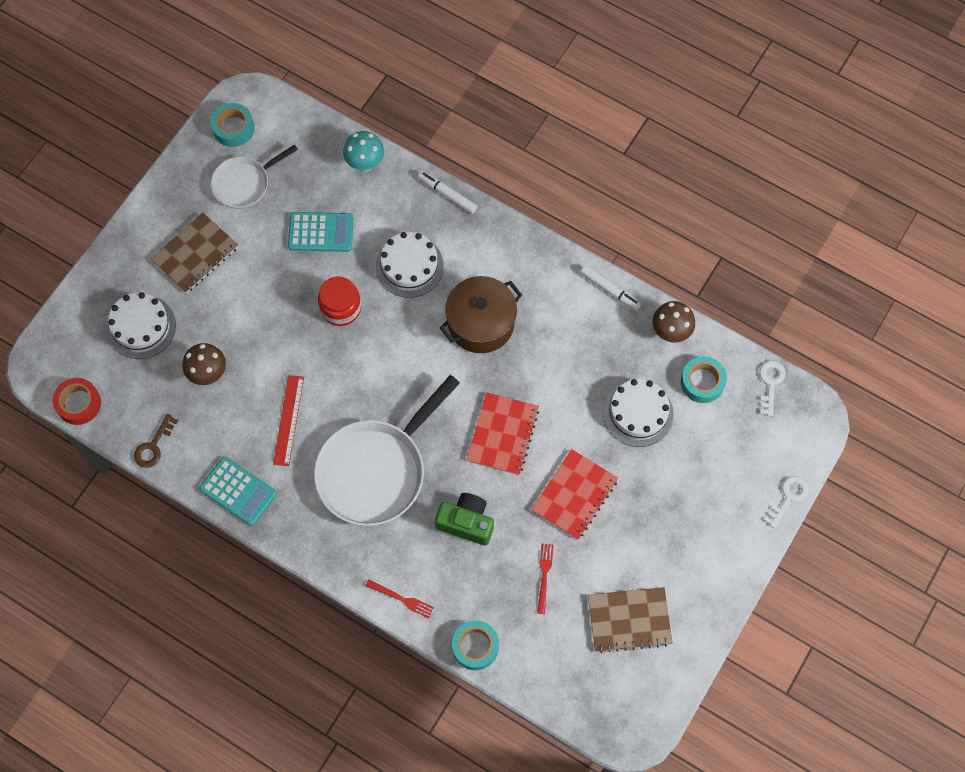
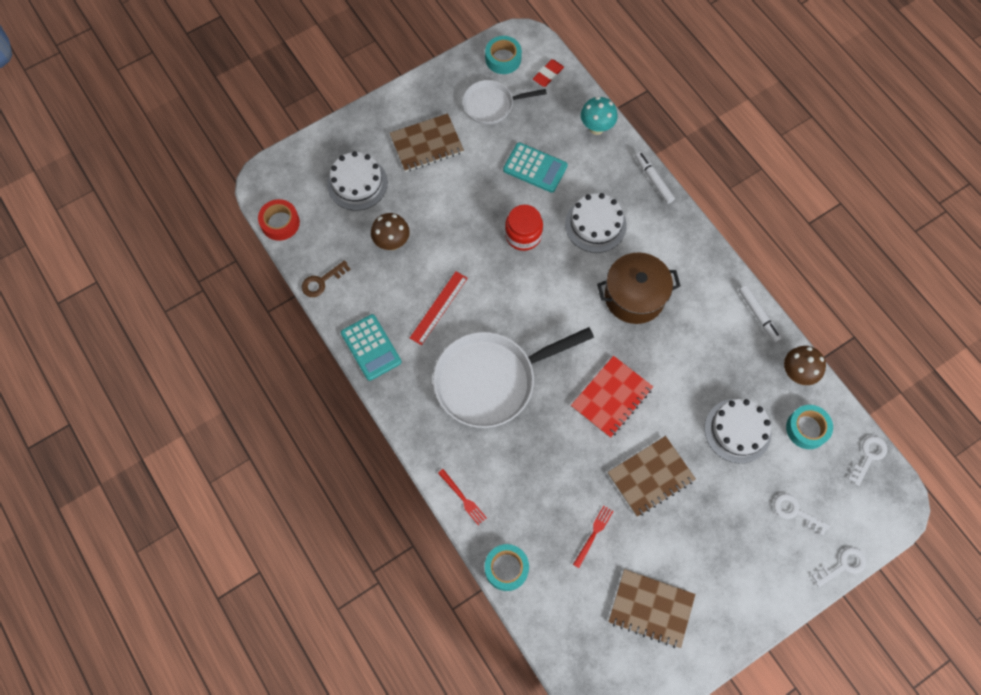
camera: 25 degrees right, 0 degrees up
(289, 126) = (548, 74): none -> red eraser
(466, 522) = (547, 458): green camera -> none
(574, 495) = (650, 476): red notebook -> brown notebook
(724, 467) = (795, 512): none -> white key

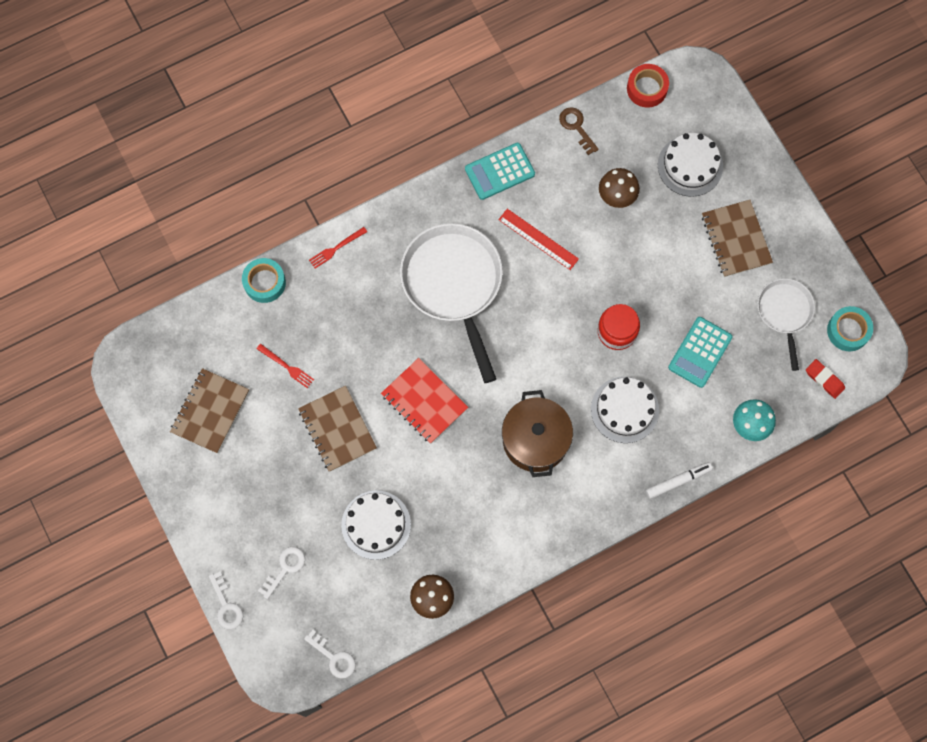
camera: 95 degrees right, 5 degrees up
(758, 315) = (502, 570): white marker -> none
(807, 429) = (370, 598): turquoise tape -> none

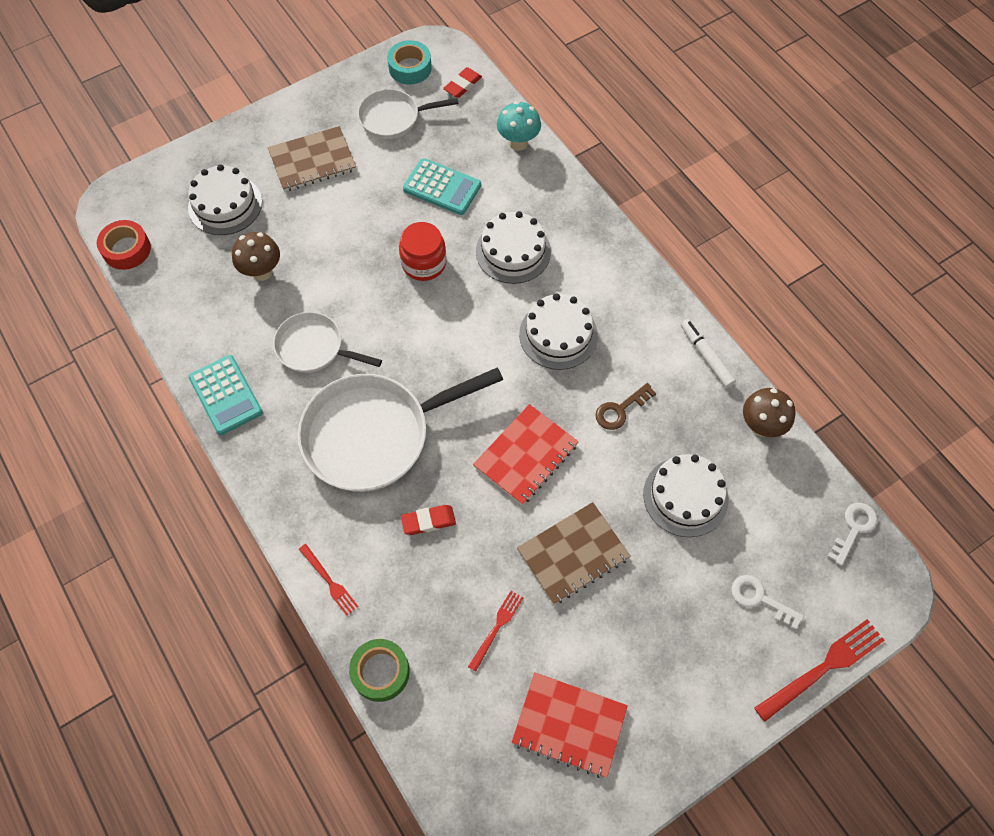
camera: 95 degrees left, 10 degrees down
(210, 411) = (569, 724): brown notebook -> red notebook
(226, 606) = (823, 668): white key -> red fork
(264, 282) = (380, 672): turquoise tape -> green tape
(376, 322) = (428, 521): none -> red eraser
(535, 440) = (558, 335): brown pot -> white cake
(538, 239) = (314, 348): red ruler -> white pan
(576, 127) = (171, 317): brown key -> brown key (620, 410)
(678, 481) = (585, 200): white marker -> white marker (706, 356)

